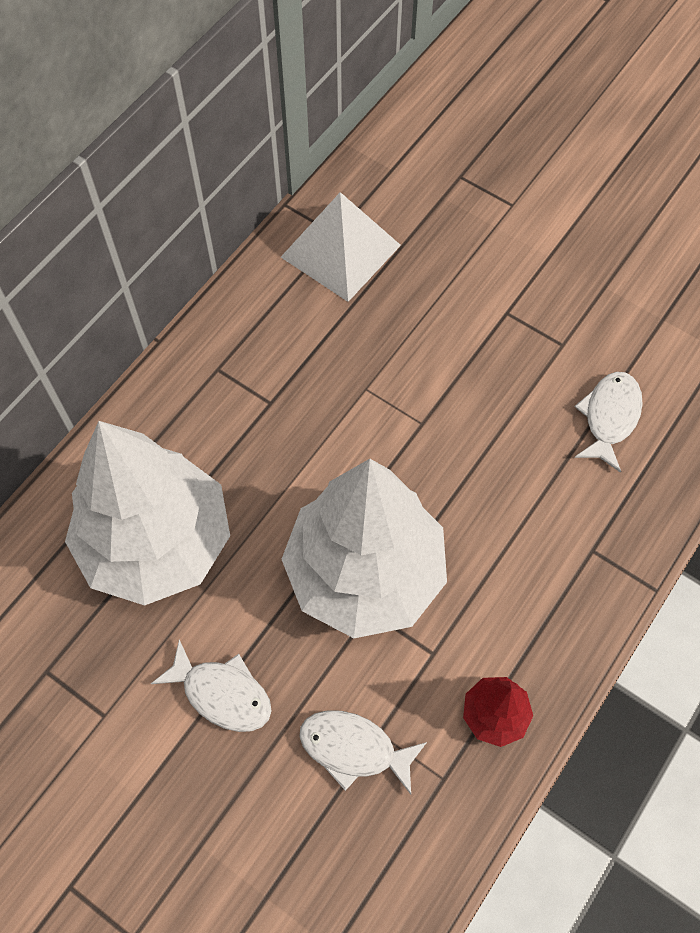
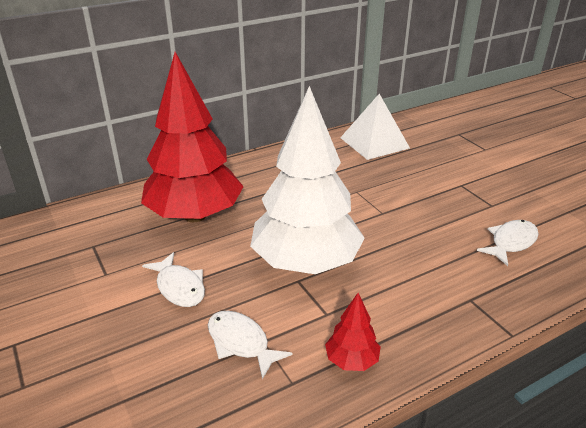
camera: 25 degrees right, 30 degrees down
(156, 542) = (195, 215): white tree -> red tree

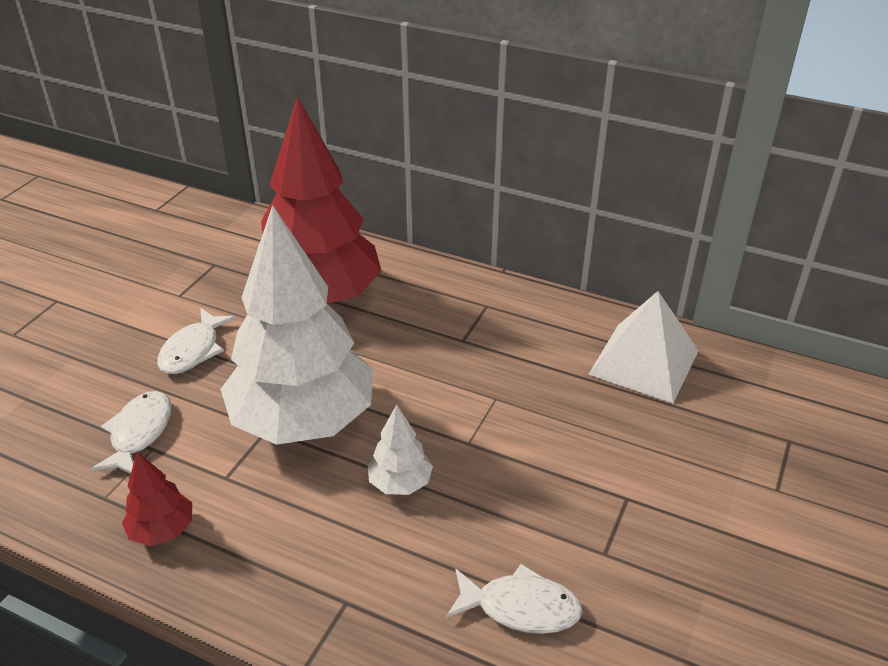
camera: 55 degrees right, 5 degrees up
(393, 246) = (400, 483): none -> white tree

